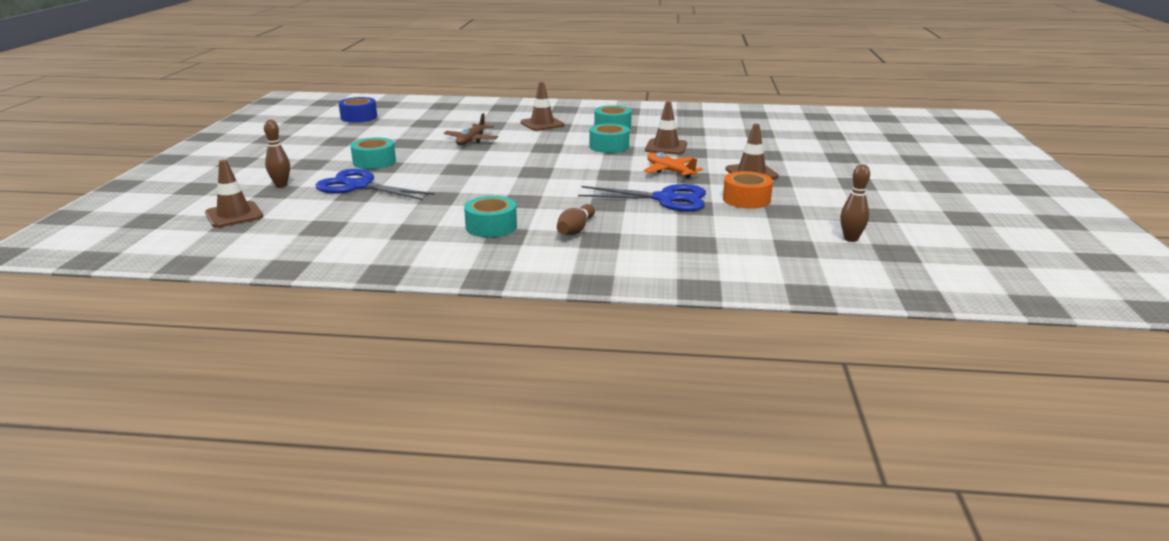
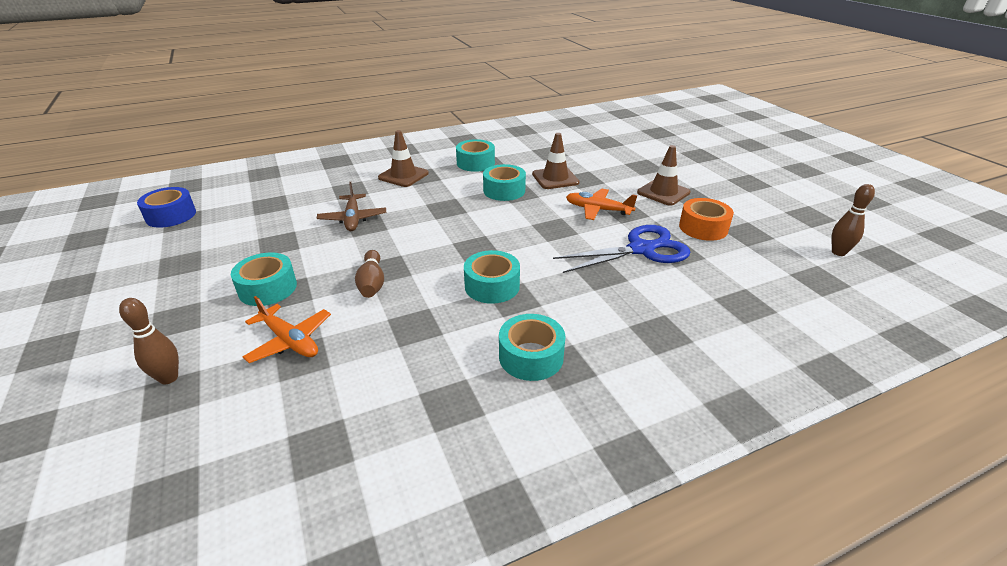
camera: 30 degrees left, 10 degrees up
(234, 215) = (145, 478): brown traffic cone -> none
(359, 186) = (290, 341): blue scissors -> orange plane
(517, 192) = (492, 286): none -> turquoise tape
(575, 229) = (620, 327): brown bowling pin -> brown bowling pin (372, 283)

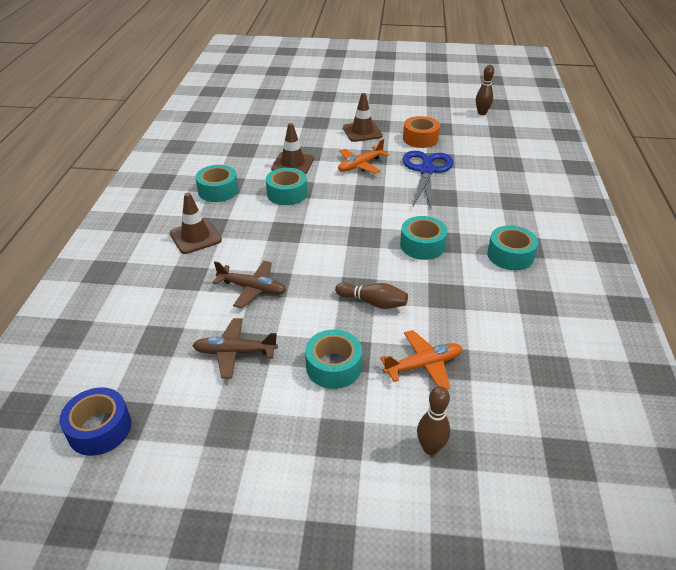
camera: 60 degrees left, 5 degrees up
(268, 237) = (234, 352): none -> brown plane

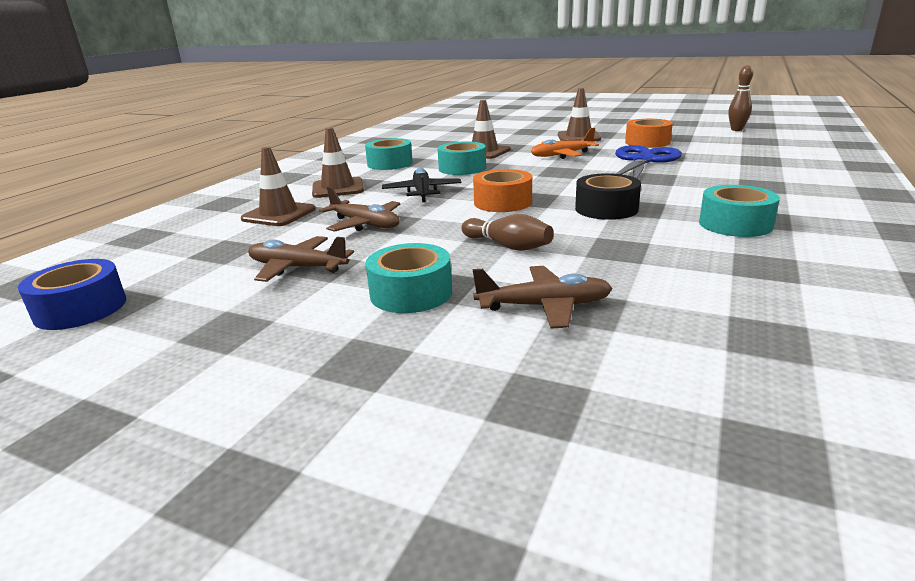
camera: 20 degrees right, 15 degrees down
(169, 283) = (279, 214): none -> brown traffic cone
(273, 236) = (422, 192): none -> black plane
(344, 244) = (502, 202): none -> orange tape
(422, 245) = (606, 209): turquoise tape -> black tape
(423, 365) = (544, 306): orange plane -> brown plane
(430, 448) = (498, 396): brown bowling pin -> none

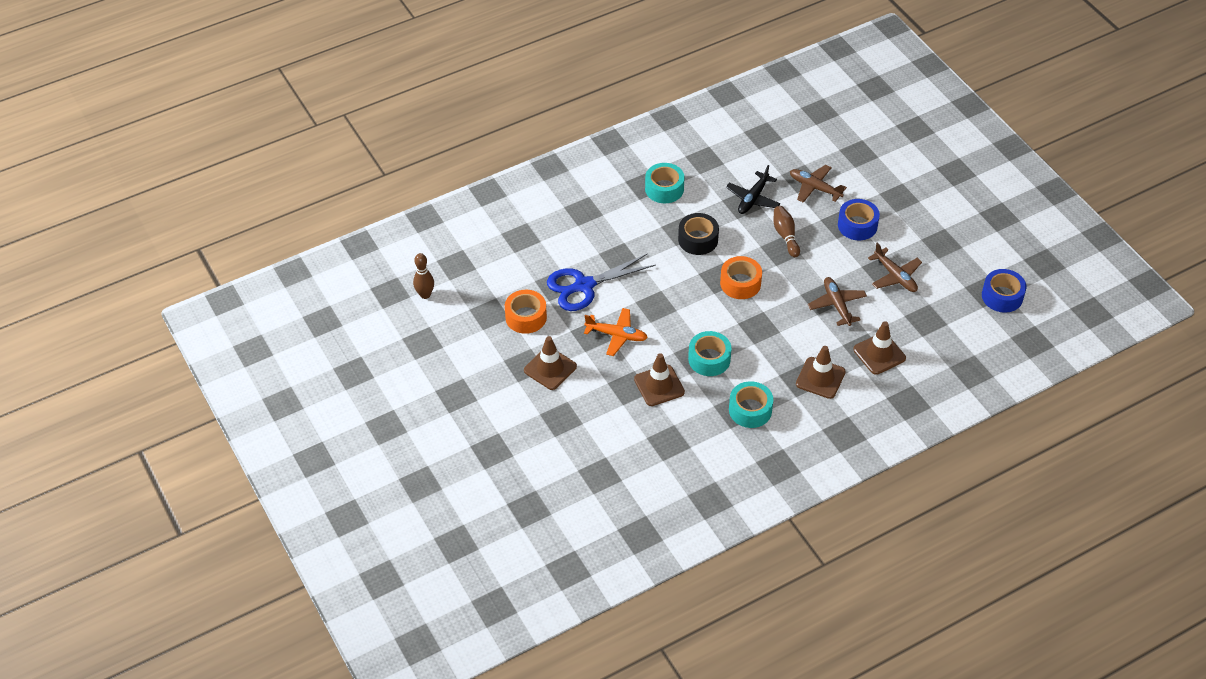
camera: 145 degrees left, 25 degrees up
(411, 293) = (857, 225): turquoise tape -> blue tape
(422, 192) = (772, 331): black plane -> black plane (753, 199)

